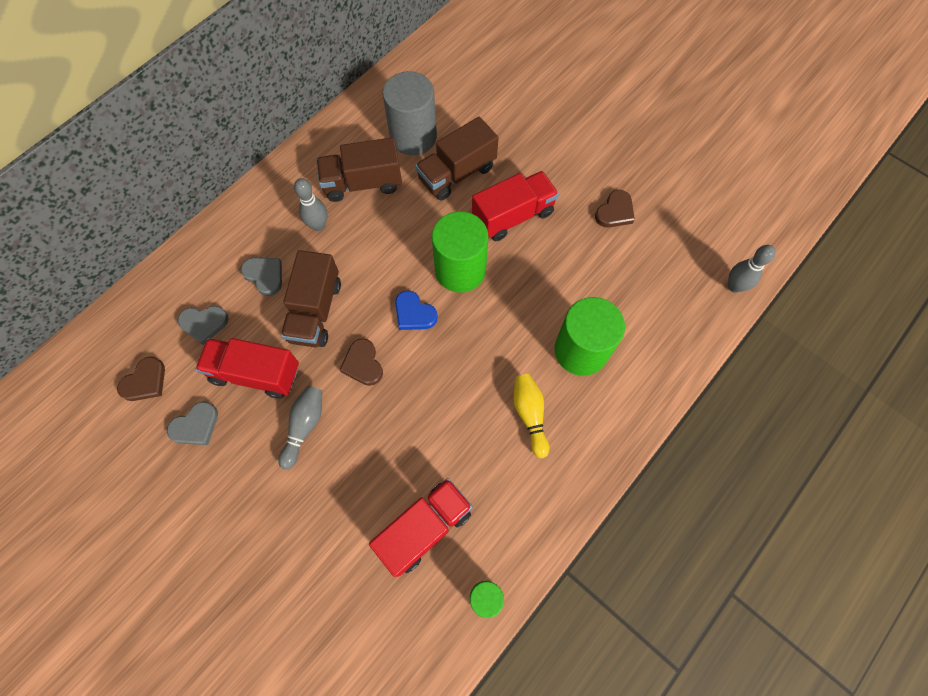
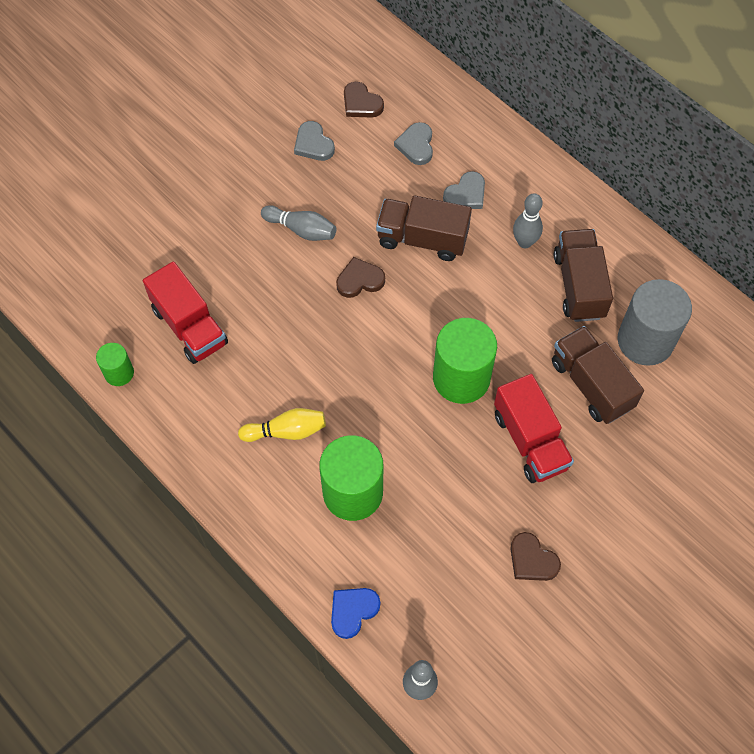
camera: 95 degrees right, 5 degrees down
(255, 373) = (359, 189): red truck -> none
(414, 313) = (412, 329): blue heart -> blue heart (353, 611)

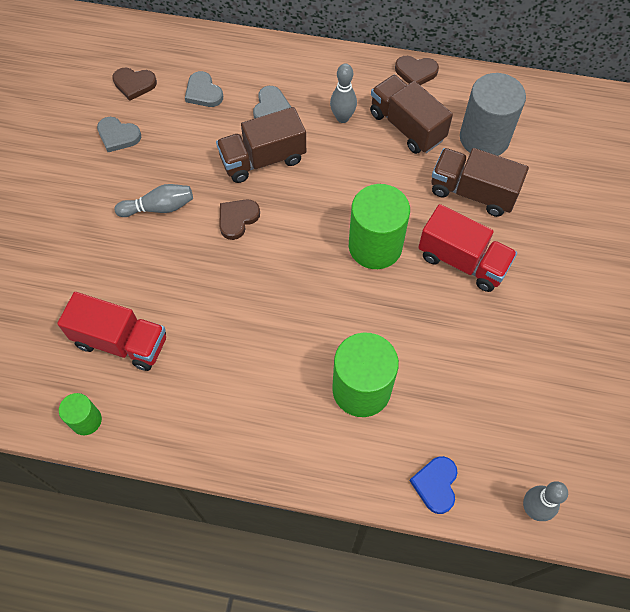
camera: 35 degrees left, 0 degrees up
(286, 431) = (270, 375): yellow bowling pin -> none
(532, 560) = (535, 349): brown heart -> brown heart (416, 72)

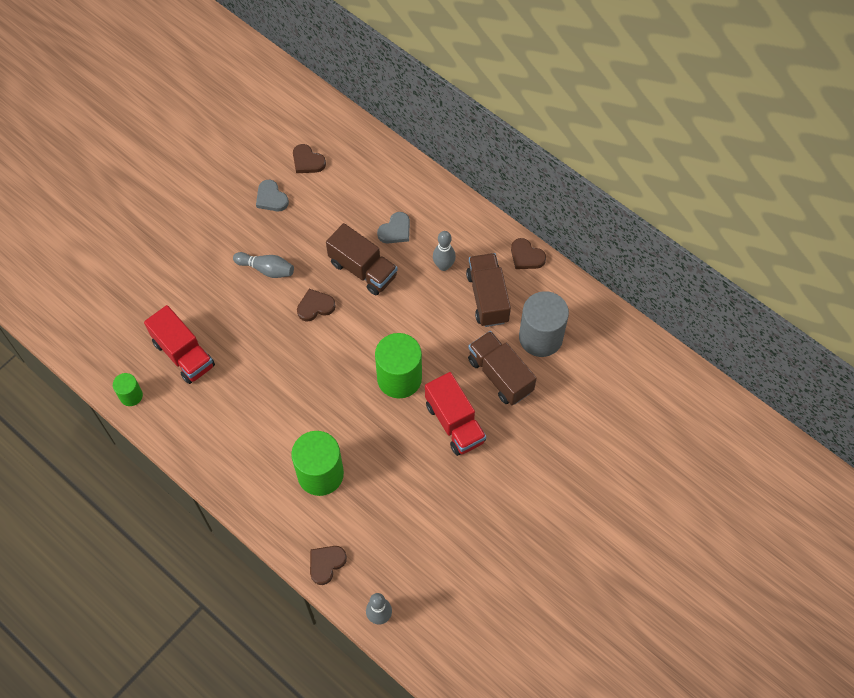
camera: 30 degrees right, 0 degrees up
(203, 92) = (353, 193): grey heart -> none
(263, 159) = (363, 269): brown truck -> brown truck turned 150 degrees counterclockwise
(436, 485) = (326, 564): blue heart -> brown heart

